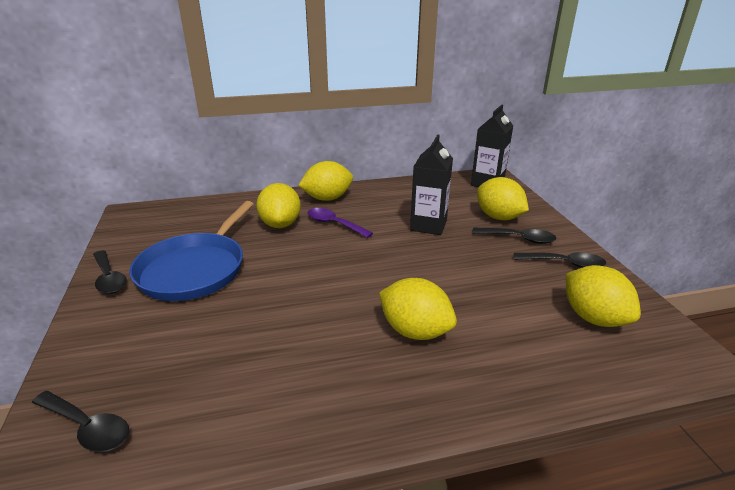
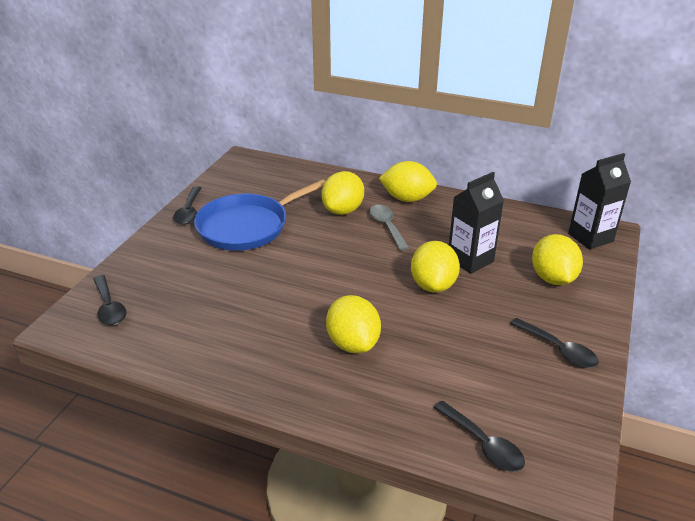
camera: 35 degrees right, 5 degrees up
(334, 224) = (387, 226): purple spoon -> grey spoon
(519, 239) = (544, 308): black spoon -> black spoon (483, 444)
(593, 318) = (517, 405): yellow lemon -> yellow lemon (433, 285)

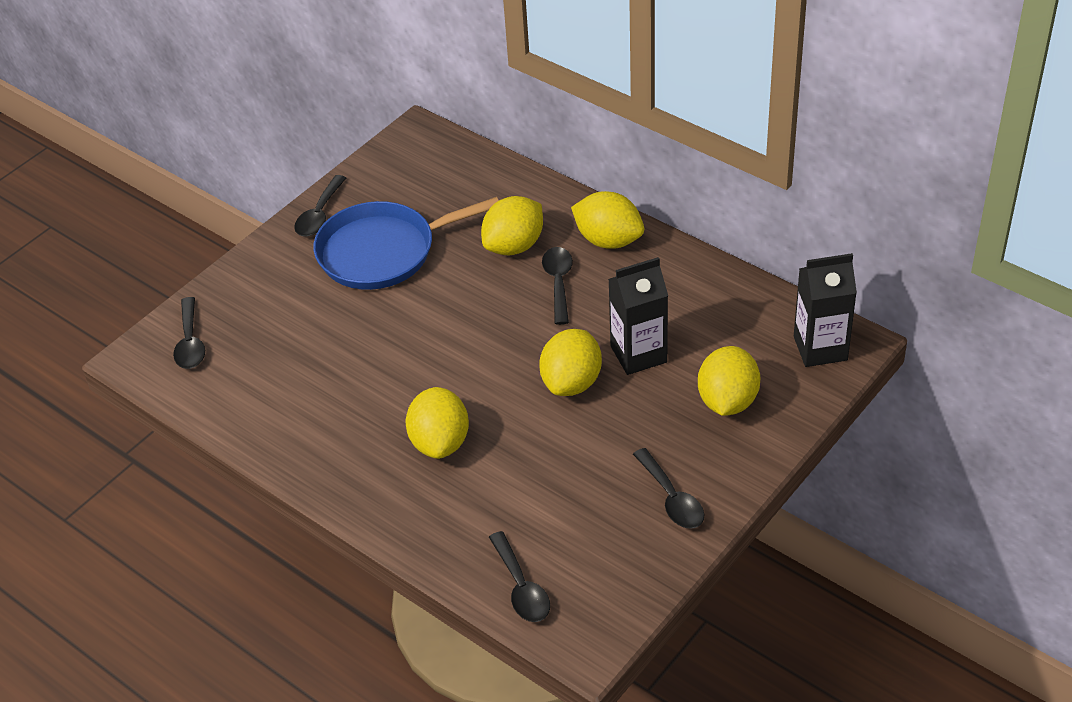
camera: 20 degrees right, 10 degrees up
(387, 226) = (558, 283): grey spoon -> black spoon

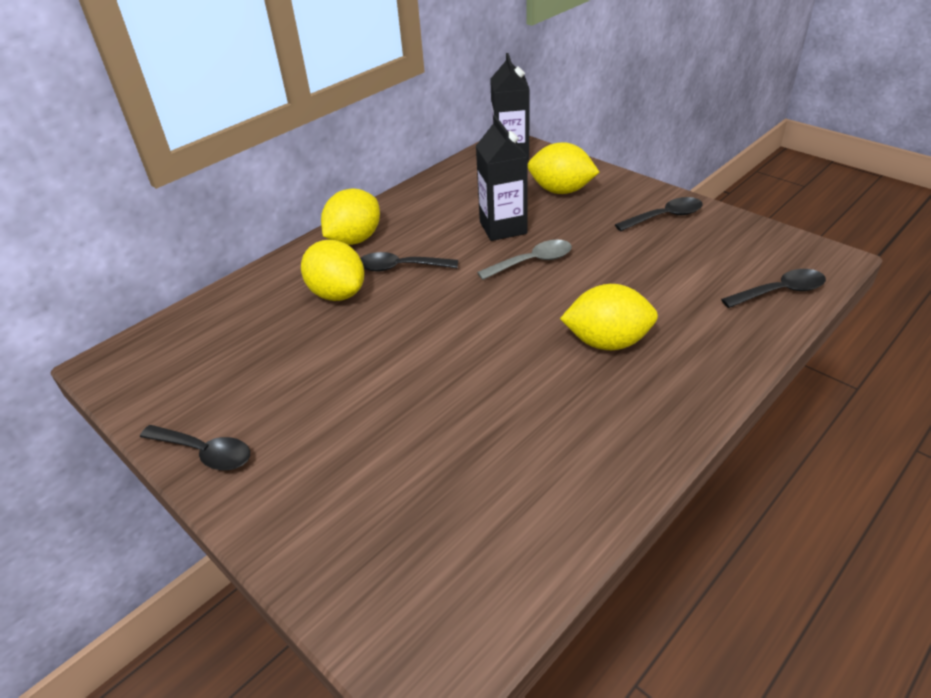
camera: 85 degrees left, 5 degrees down
(190, 342) = (410, 596): black spoon -> none
(383, 251) = (303, 390): blue pan -> none
(571, 382) = (532, 262): yellow lemon -> grey spoon

